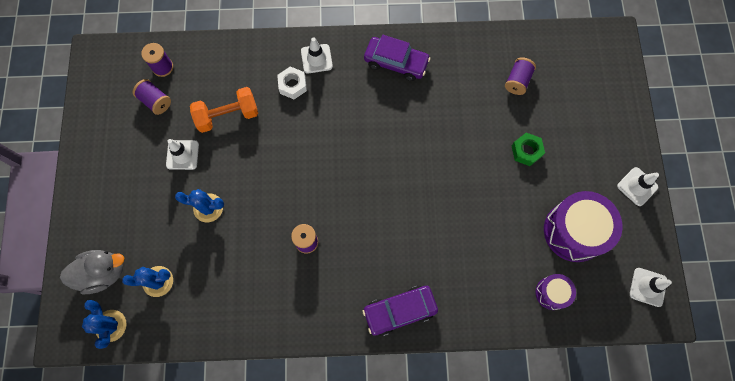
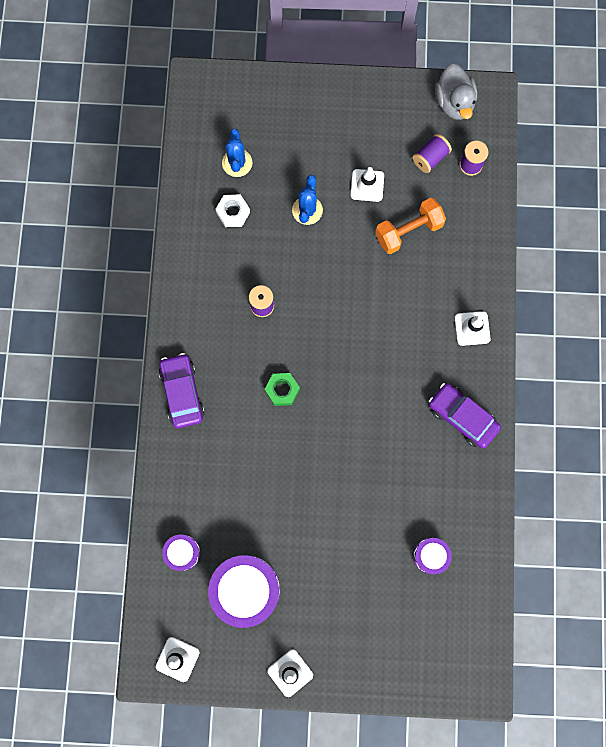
camera: 95 degrees right, 5 degrees up
(103, 273) = (250, 113): grey duck -> grey duck (454, 103)
(111, 325) = (199, 121): blue cactus -> none
(228, 116) = (408, 231): orange dumbbell -> orange dumbbell turned 75 degrees clockwise
(292, 85) = (440, 300): white nut -> white nut (233, 213)
(396, 62) = (462, 417): purple car -> purple car turned 105 degrees clockwise
(517, 81) = (430, 556): purple spool -> purple drum
(526, 151) = (342, 551): green nut -> green nut (282, 390)

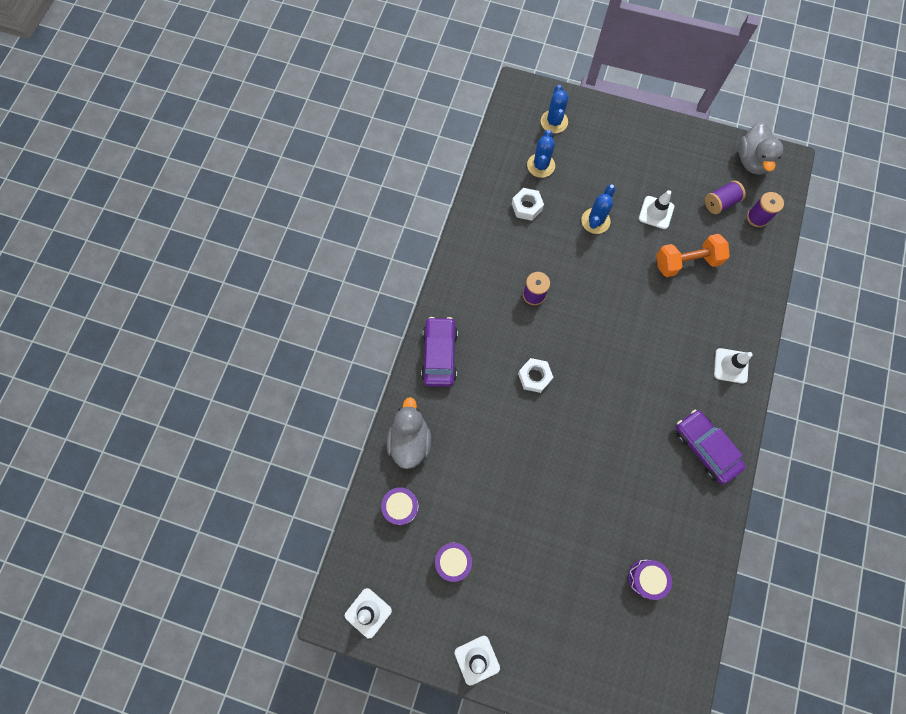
camera: 15 degrees right, 5 degrees down
(175, 486) = (410, 440): none -> grey duck
(240, 109) = (554, 122): none -> blue cactus
(246, 589) = (453, 561): purple drum -> purple drum, size x0.52
(282, 390) = (534, 377): green nut -> white nut

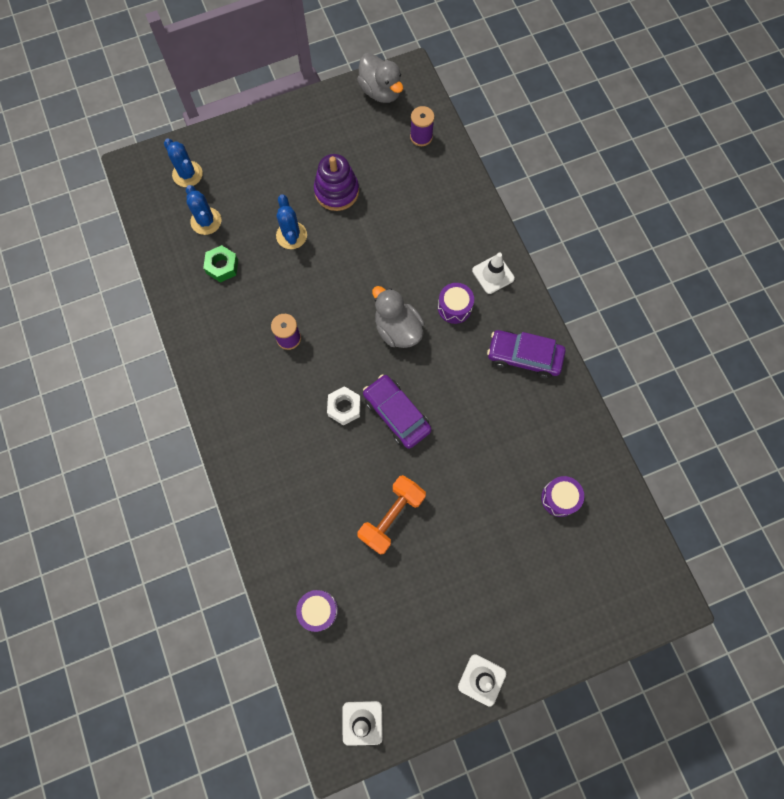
camera: 40 degrees left, 0 degrees up
(410, 440) = (281, 548): grey duck -> grey duck (397, 329)
(439, 355) = (247, 453): purple car -> purple car (396, 414)
(453, 561) = (398, 617): purple drum -> purple drum (454, 307)
(526, 207) = (222, 266): white nut -> green nut
(656, 212) = (336, 191): white traffic cone -> purple stacking toy
(686, 262) = (393, 215): orange dumbbell -> orange dumbbell (391, 517)
(720, 203) = (382, 145): purple spool -> none

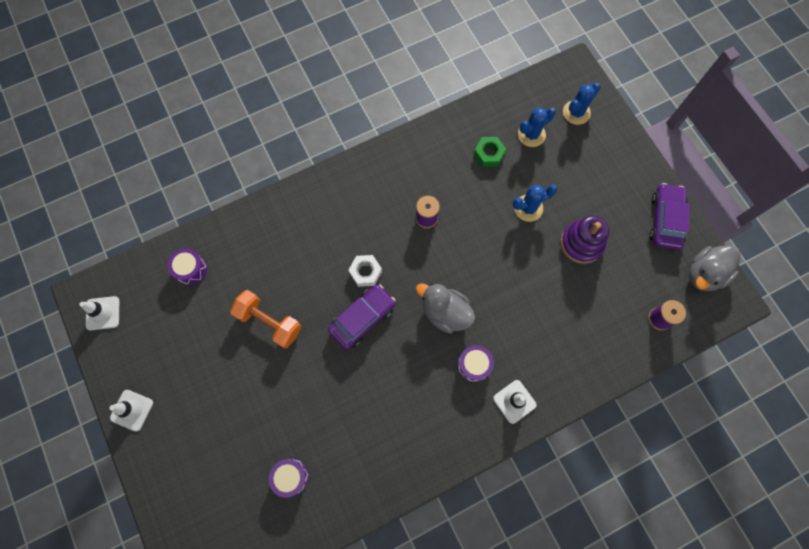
camera: 85 degrees right, 0 degrees up
(397, 329) = (445, 313): grey duck -> grey duck turned 105 degrees counterclockwise
(524, 357) = (430, 437): purple car -> purple car (665, 220)

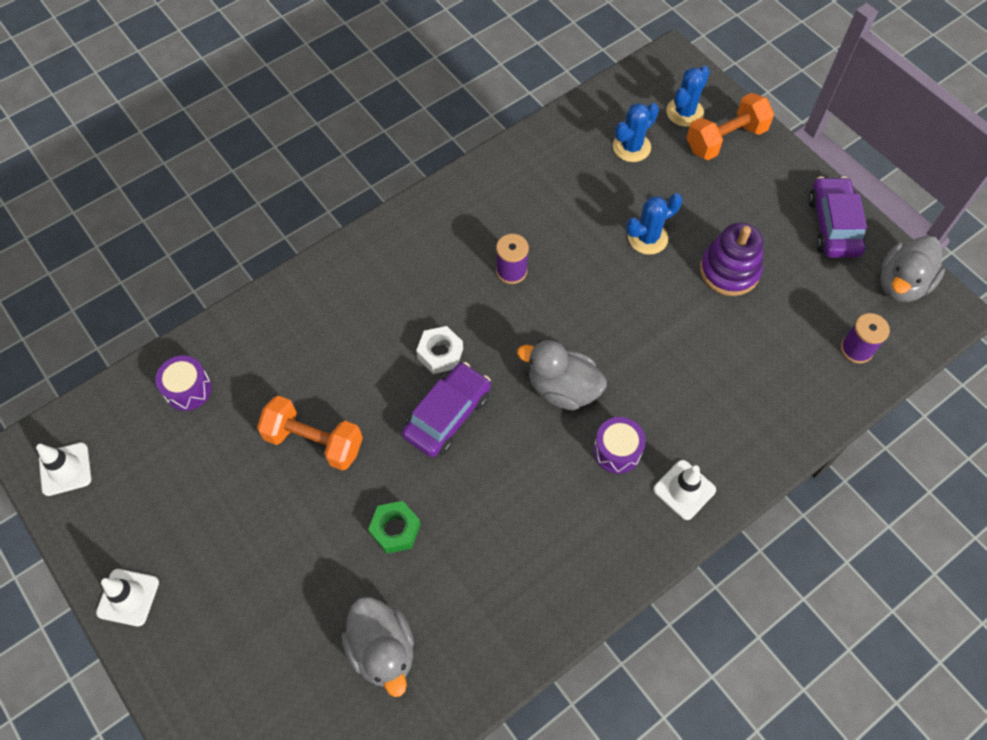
camera: 10 degrees left, 10 degrees down
(291, 477) = (382, 650): purple drum -> grey duck
(488, 154) = (579, 179): green nut -> green nut (395, 529)
(601, 139) = (725, 139): none -> orange dumbbell

